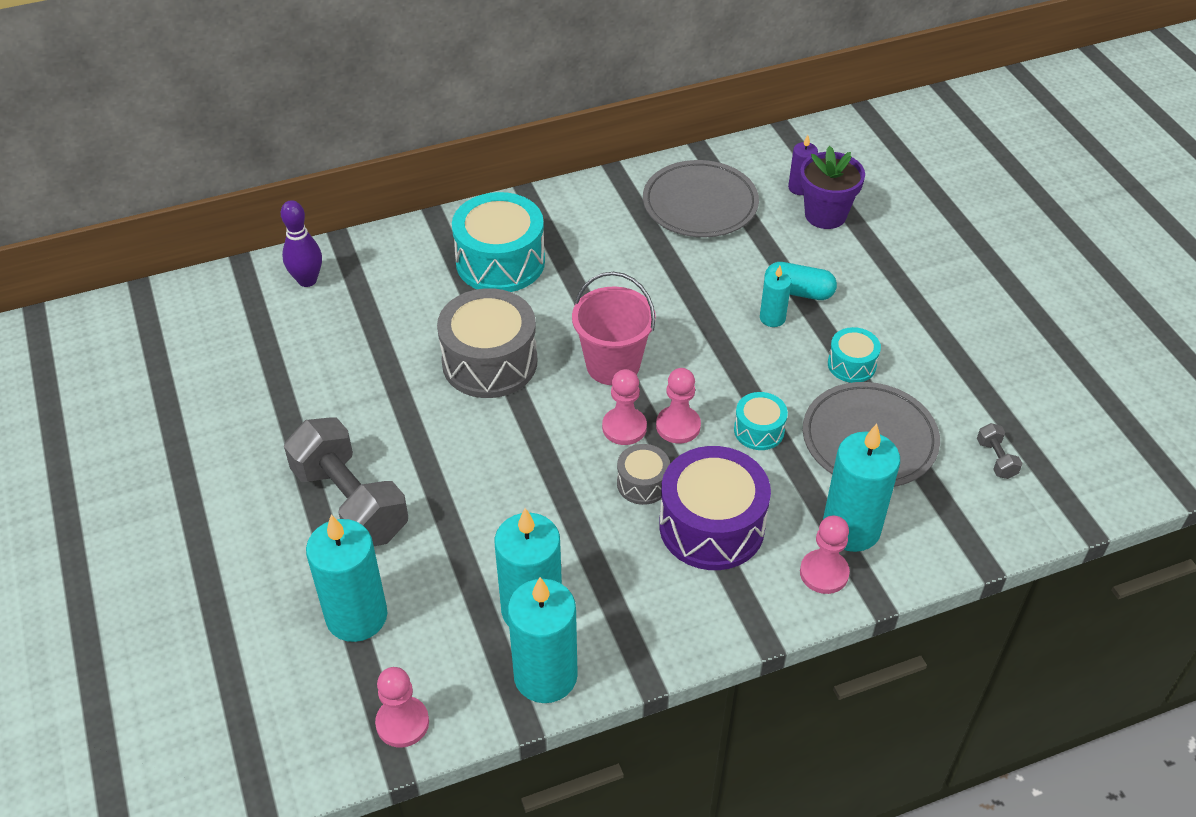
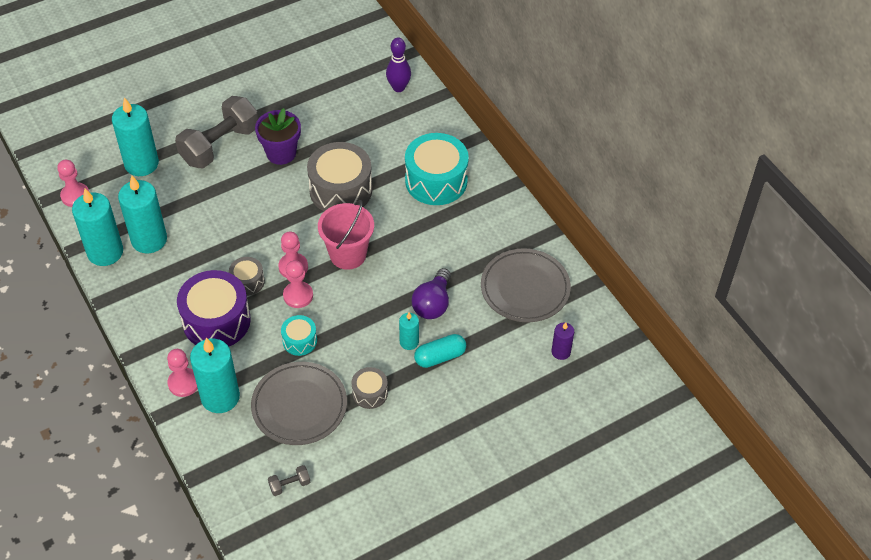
camera: 80 degrees right, 5 degrees up
(712, 289) = (433, 304): none -> purple light bulb
(798, 292) = (440, 357): turquoise capsule -> turquoise capsule turned 60 degrees clockwise
(825, 215) = (531, 370): purple flower pot -> purple flower pot (281, 153)
(851, 364) = (370, 393): turquoise drum -> grey drum

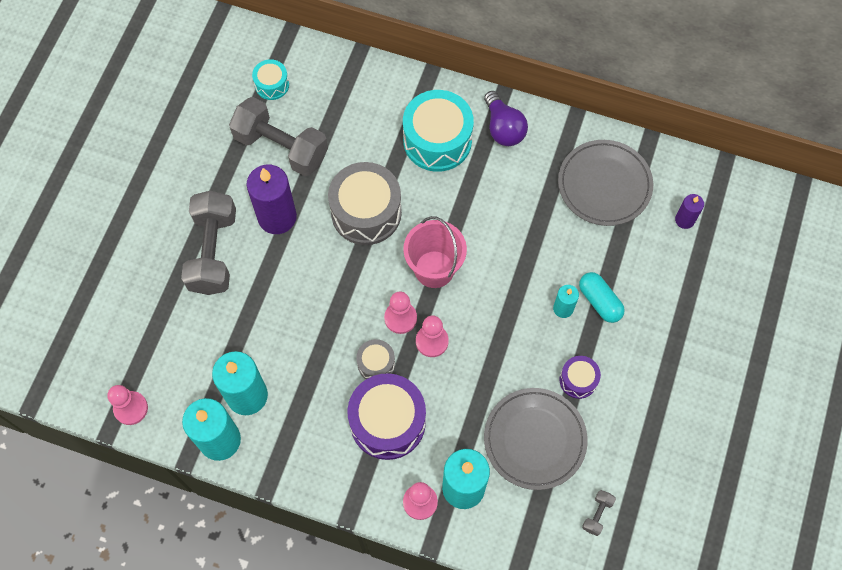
camera: 40 degrees left, 15 degrees up
(141, 164) = (159, 327): turquoise candle -> none
(281, 153) = (277, 217): purple flower pot -> purple candle
(299, 341) = (475, 381): turquoise drum -> turquoise drum (272, 85)
(328, 115) = (281, 147): none -> grey dumbbell
(370, 393) = (578, 380): grey drum -> purple drum
(398, 87) = (315, 72): purple bowling pin -> none
(433, 304) = (547, 258): purple light bulb -> purple light bulb (503, 128)
(440, 357) = (599, 301): turquoise capsule -> turquoise capsule turned 60 degrees counterclockwise

